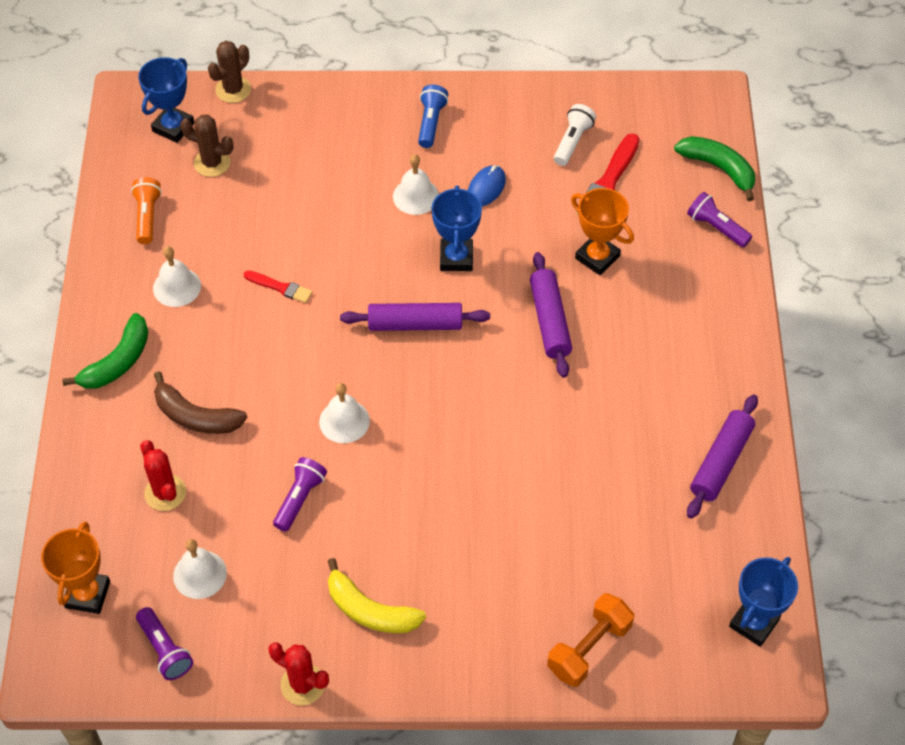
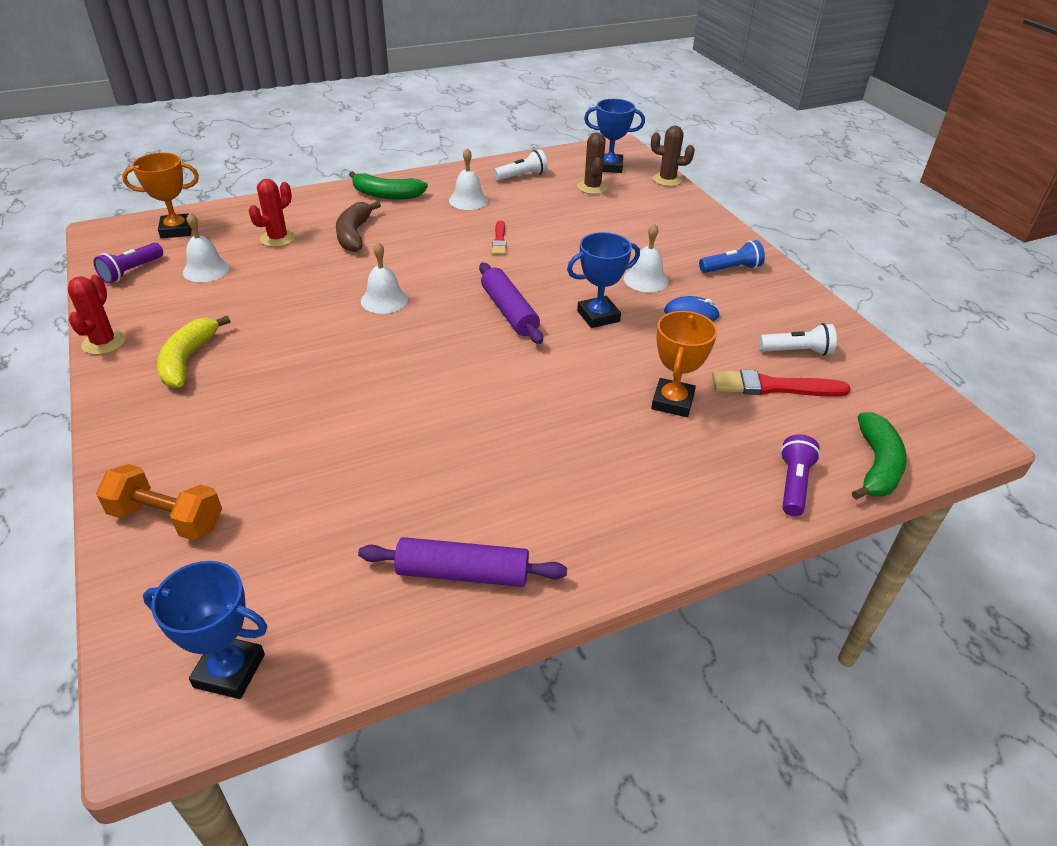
camera: 65 degrees right, 15 degrees down
(147, 216) = (522, 176): orange flashlight -> white flashlight
(300, 499) = (295, 297): purple flashlight -> none
(550, 321) = (569, 389): purple rolling pin -> none

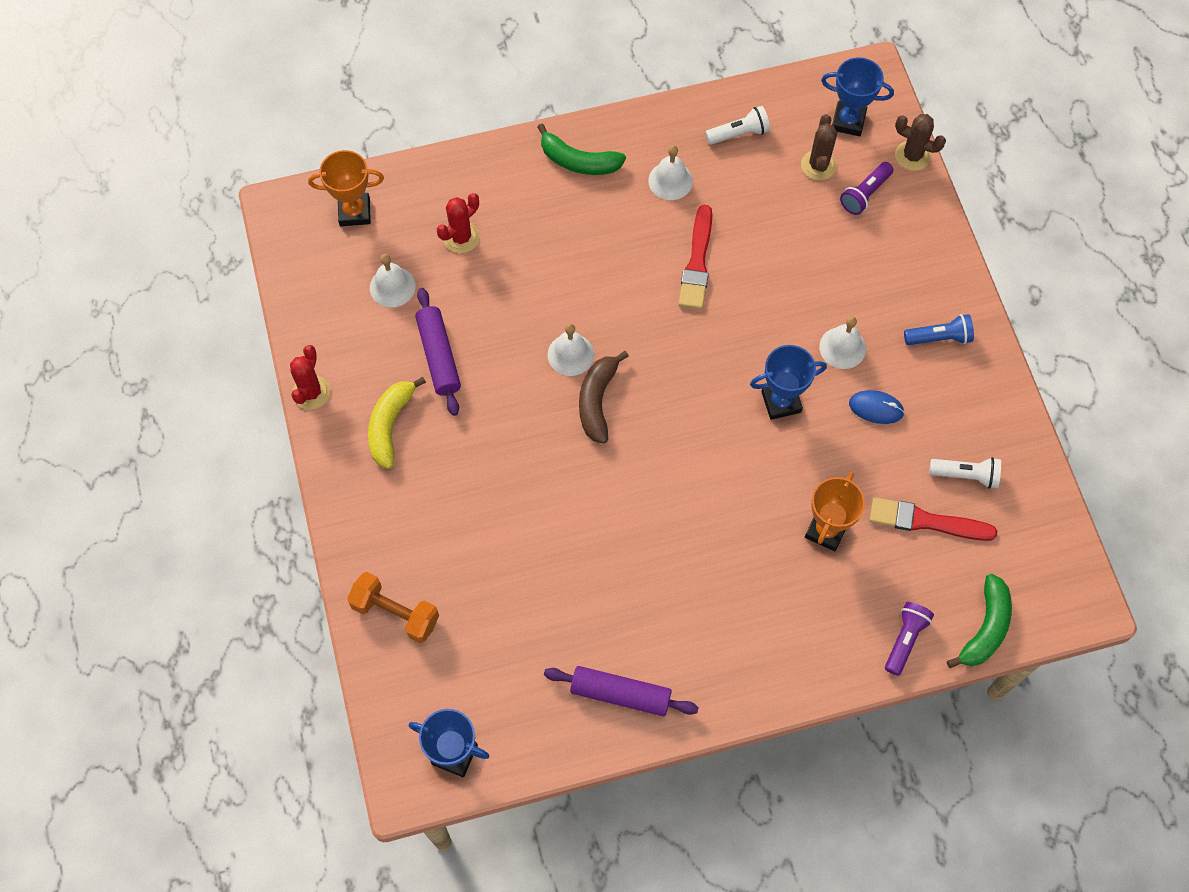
camera: 10 degrees right, 25 degrees up
(131, 271) = (319, 282): purple flashlight -> purple flashlight (865, 194)
(354, 234) = (541, 237): brown banana -> brown banana (597, 401)
(499, 240) = (697, 262): red brush -> red brush, size x1.69
(509, 311) = (693, 385): purple rolling pin -> purple rolling pin (439, 356)

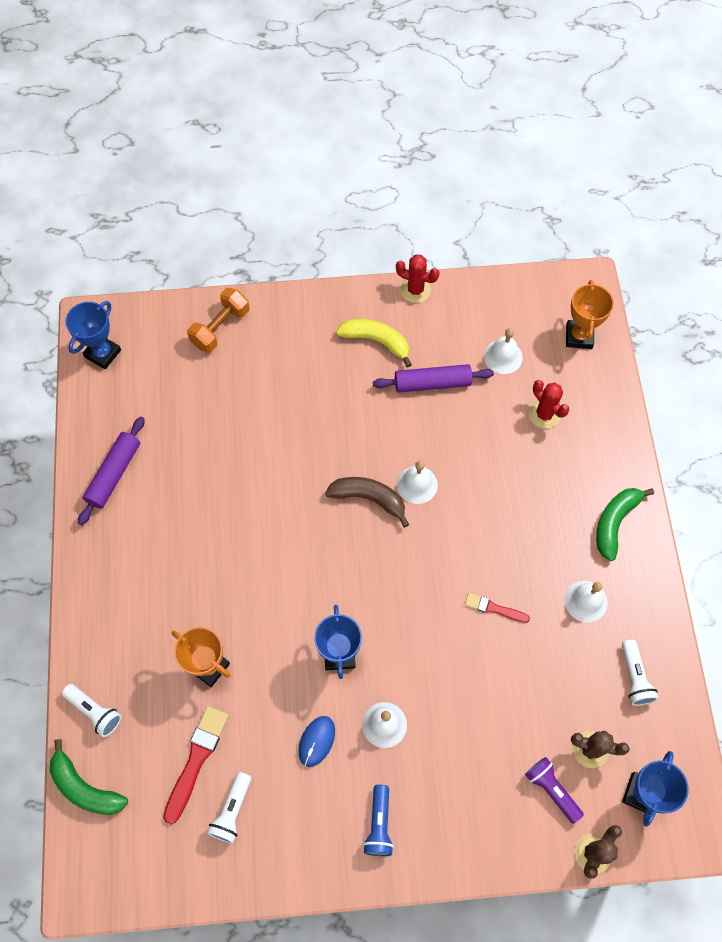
camera: 100 degrees right, 0 degrees up
(697, 262) = (494, 608): red brush -> red brush, size x0.59
(905, 640) = (94, 711): purple flashlight -> white flashlight

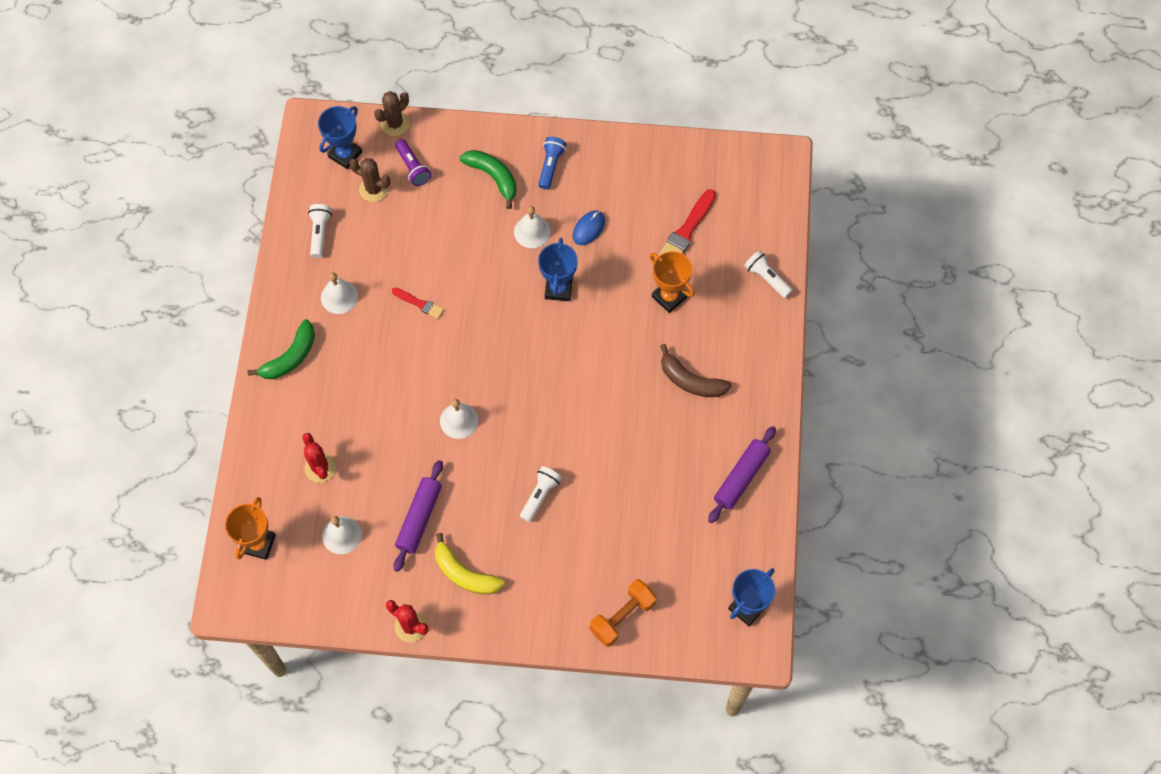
camera: 170 degrees left, 0 degrees up
(85, 787) = (776, 225): green banana -> green banana (493, 177)
(232, 811) = (662, 192): white flashlight -> white flashlight (540, 496)
(369, 498) = (506, 415): brown banana -> brown banana (691, 381)
(432, 383) = (419, 518): purple rolling pin -> purple rolling pin turned 75 degrees counterclockwise

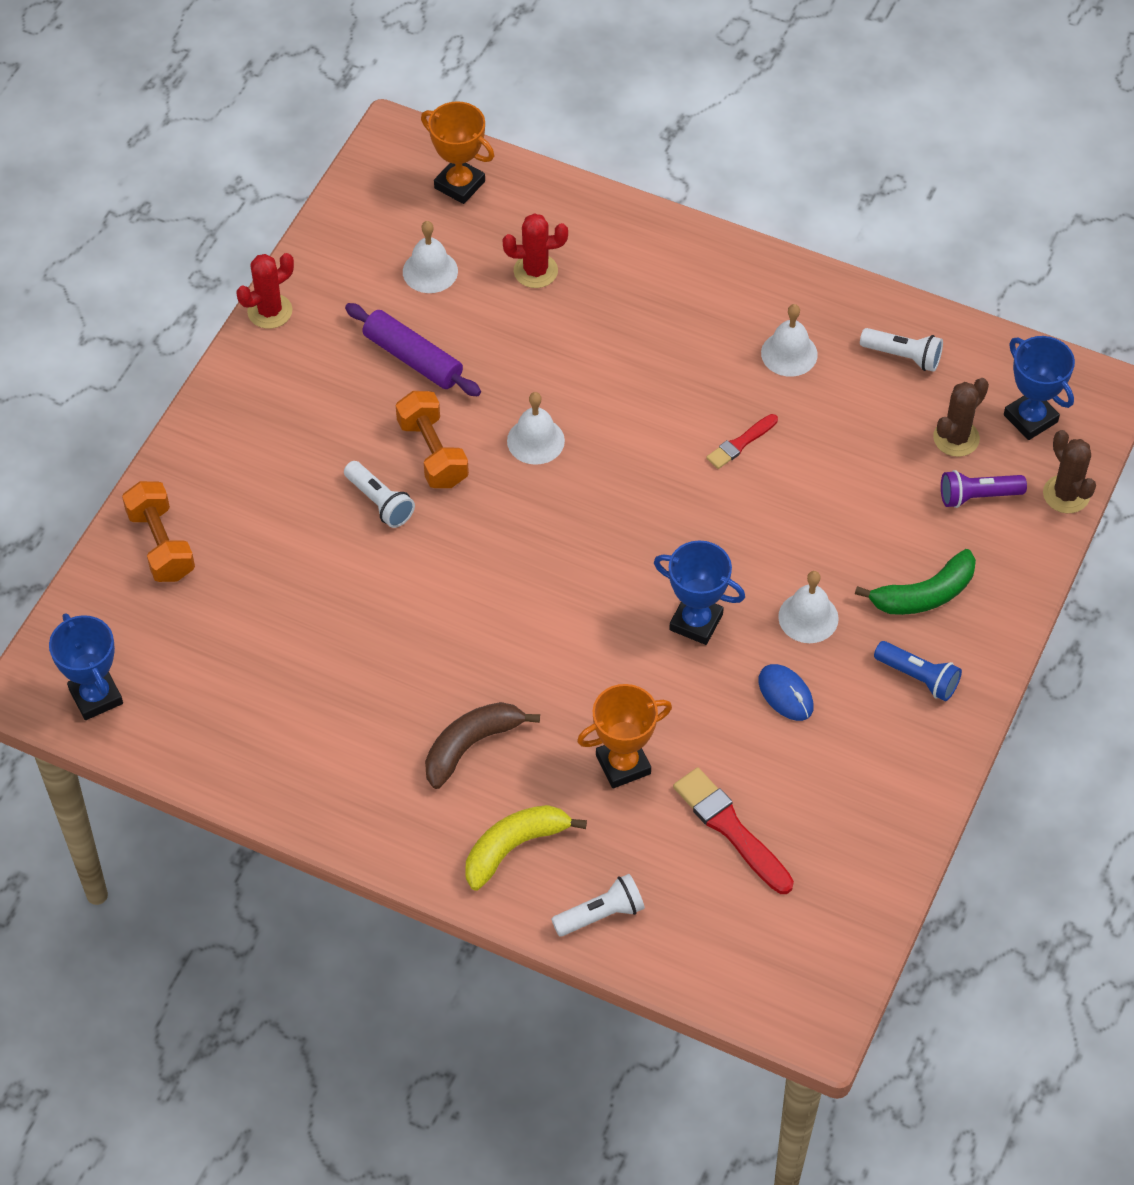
camera: 110 degrees right, 10 degrees down
(290, 357) = (715, 277): green banana -> none
(464, 574) = (311, 387): yellow banana -> yellow banana (514, 847)
(490, 478) = (433, 453): none -> orange dumbbell
(741, 477) = (288, 758): purple rolling pin -> none

